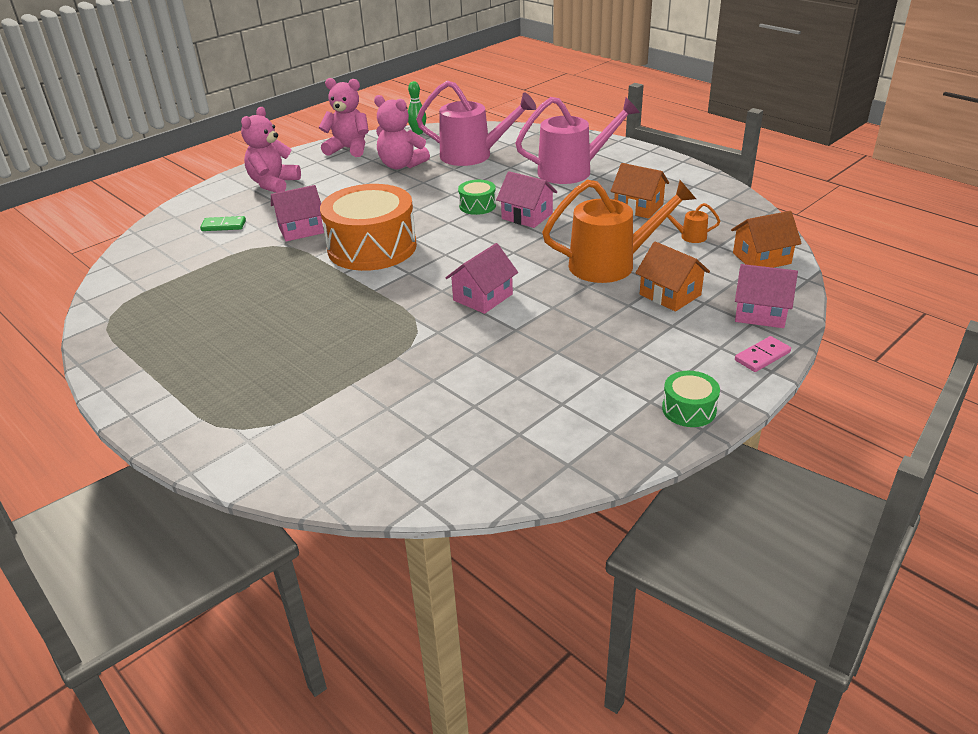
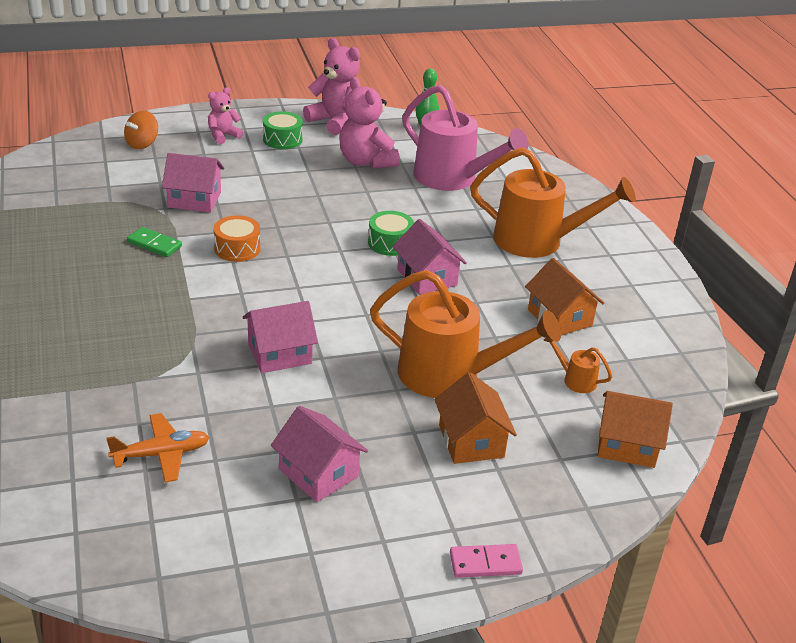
camera: 25 degrees right, 0 degrees up
(214, 209) = (142, 144): none -> orange spinning top
(223, 226) = (132, 166): green domino -> green domino (154, 244)
(273, 184) = (223, 136): pink teddy bear -> pink teddy bear, size x0.58
(372, 247) = (237, 248): orange drum -> orange drum, size x0.45
(475, 391) = (162, 454): none -> orange plane
(573, 171) = (539, 241): pink watering can -> orange watering can
(689, 409) = (338, 582): green drum -> green drum (282, 139)
(760, 313) = (544, 511): pink house -> pink house (318, 473)

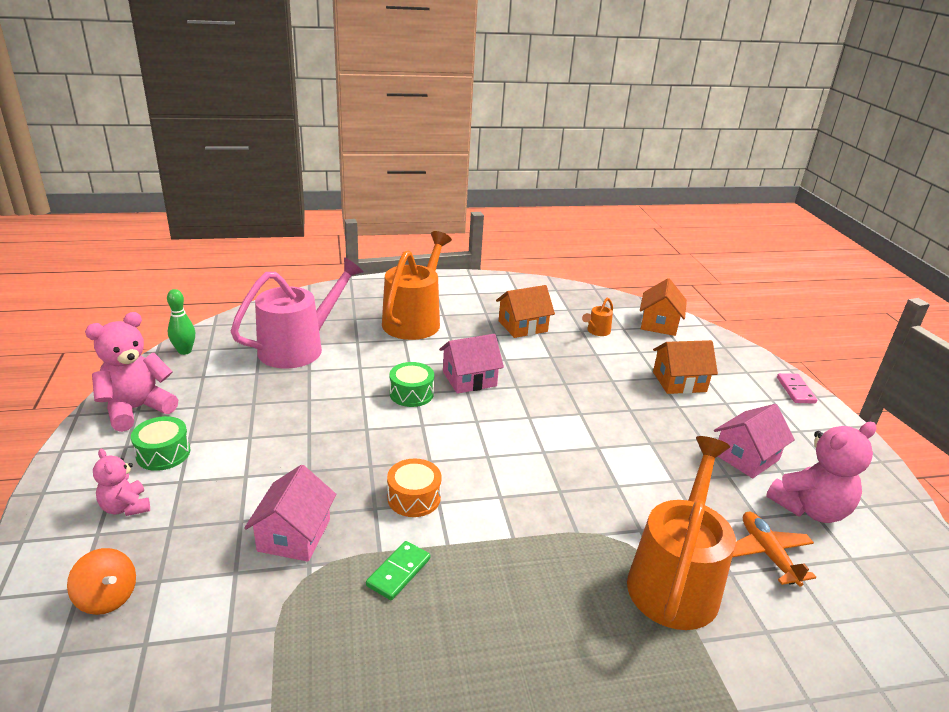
camera: 85 degrees left, 5 degrees down
(280, 353) = (598, 472): pink house -> none
(366, 161) = (245, 395): pink teddy bear -> pink teddy bear (810, 509)
(451, 375) = (605, 382): orange watering can -> orange watering can (675, 578)

